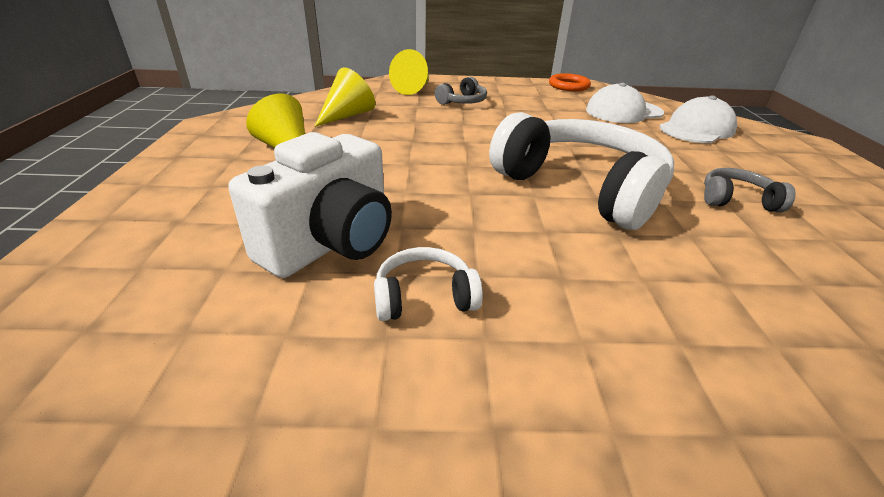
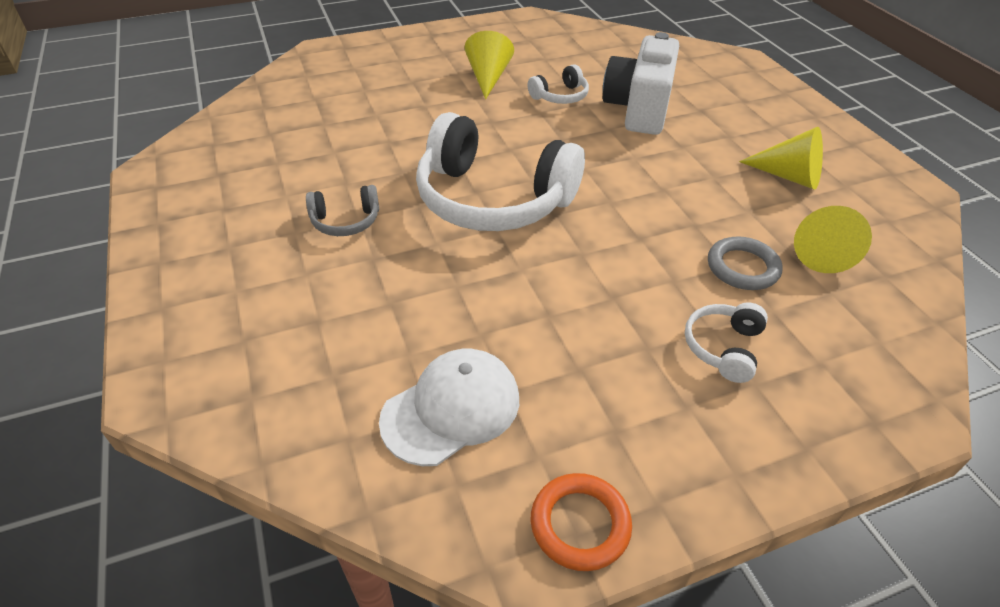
camera: 160 degrees right, 10 degrees up
(410, 119) = (742, 267): none -> grey ring
(413, 89) = (840, 371): yellow cone -> yellow cone (488, 77)
(462, 102) = (723, 347): grey headphones -> white headphones
(696, 129) = (334, 379): white cap -> none

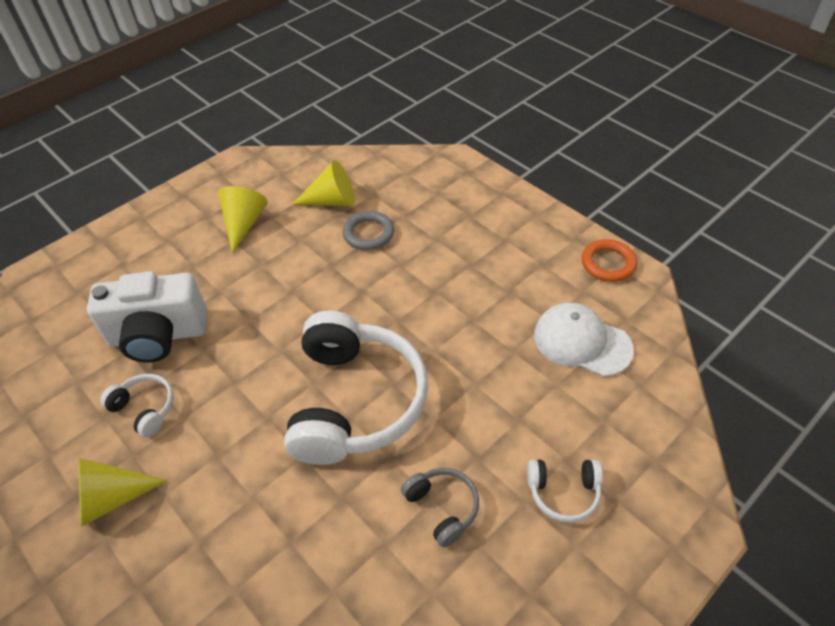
camera: 110 degrees left, 5 degrees up
(723, 347) = (449, 231): white headphones -> white headphones (563, 492)

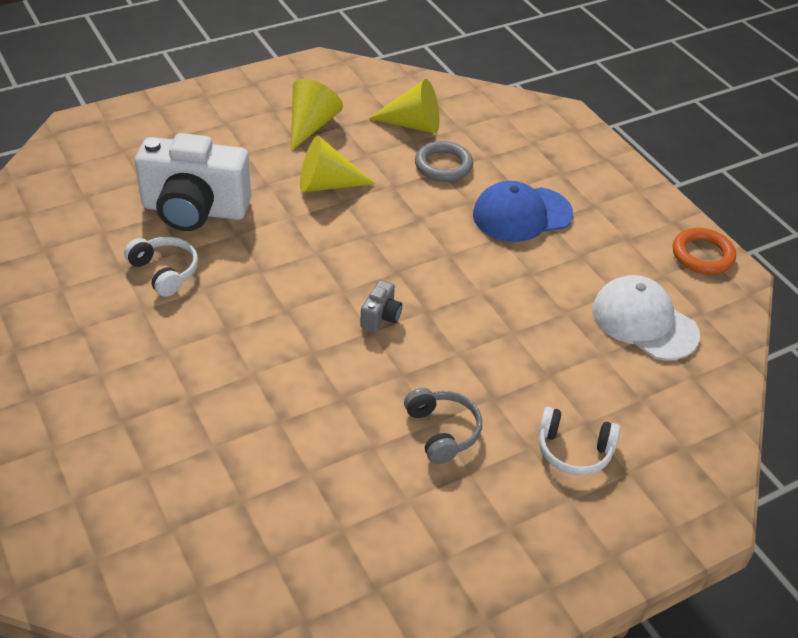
camera: 10 degrees right, 5 degrees down
(111, 498) = (114, 340): yellow cone -> yellow cone (327, 184)
(355, 401) = (381, 317): white headphones -> grey camera
(448, 264) = (521, 214): none -> blue cap

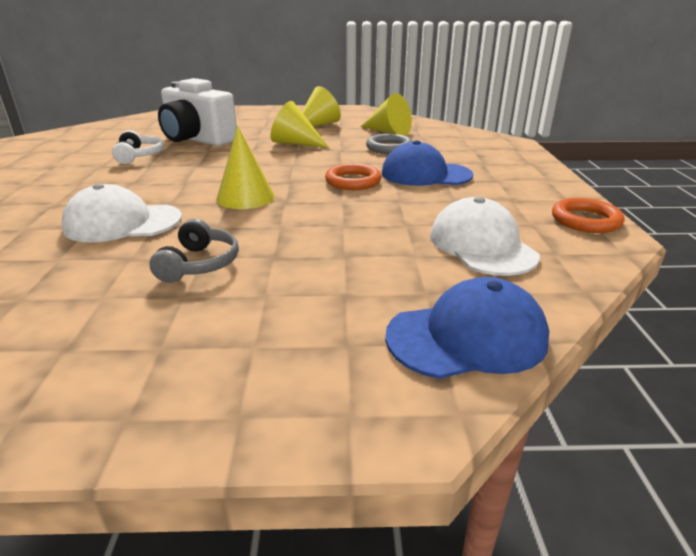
camera: 30 degrees right, 15 degrees down
(305, 402) = (123, 223): none -> white cap
(381, 317) = (245, 197): grey camera -> yellow cone
(461, 251) = (353, 181): none -> orange ring
(574, 450) = (306, 310): white headphones -> none
(696, 434) = (467, 337): none -> blue cap

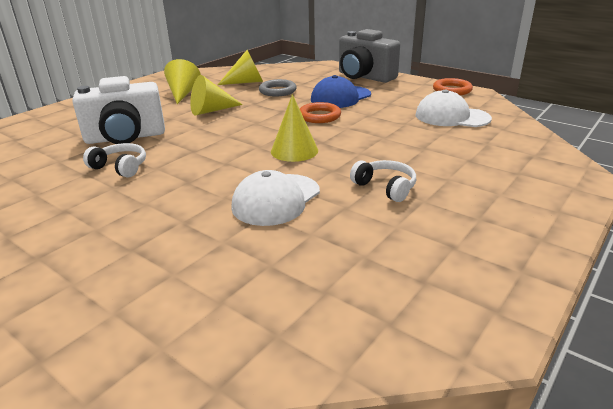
camera: 50 degrees left, 0 degrees up
(199, 264) = (385, 187): grey headphones -> white headphones
(467, 337) = (533, 148): blue cap -> none
(515, 166) = (364, 77): none -> grey camera

